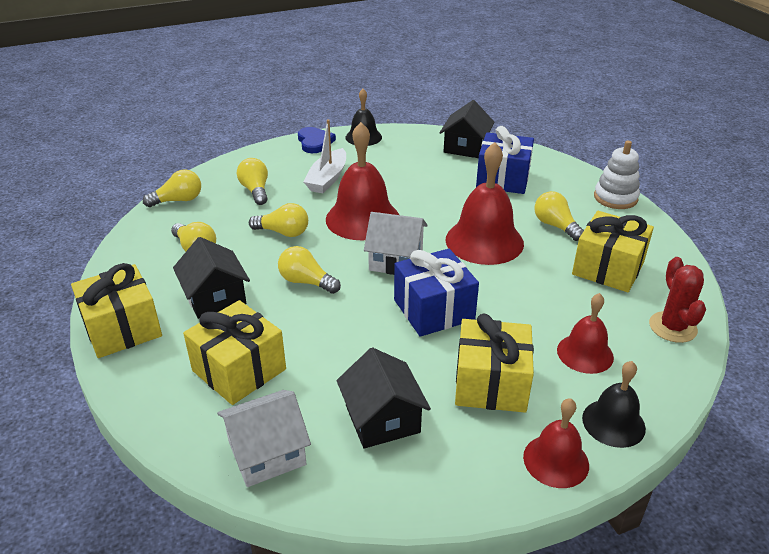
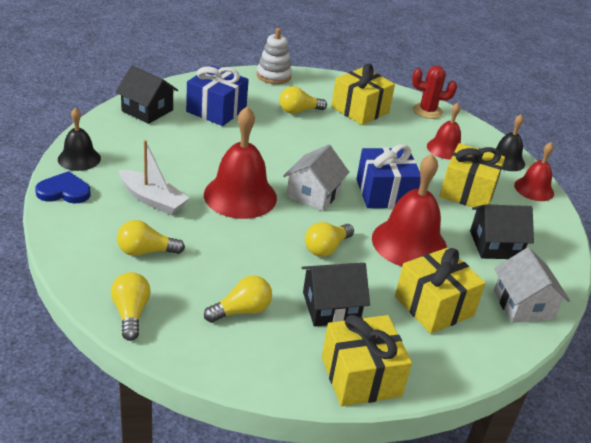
camera: 80 degrees left, 0 degrees up
(283, 232) = (240, 247): yellow light bulb -> none
(484, 241) = (305, 146): red bell -> red bell (409, 243)

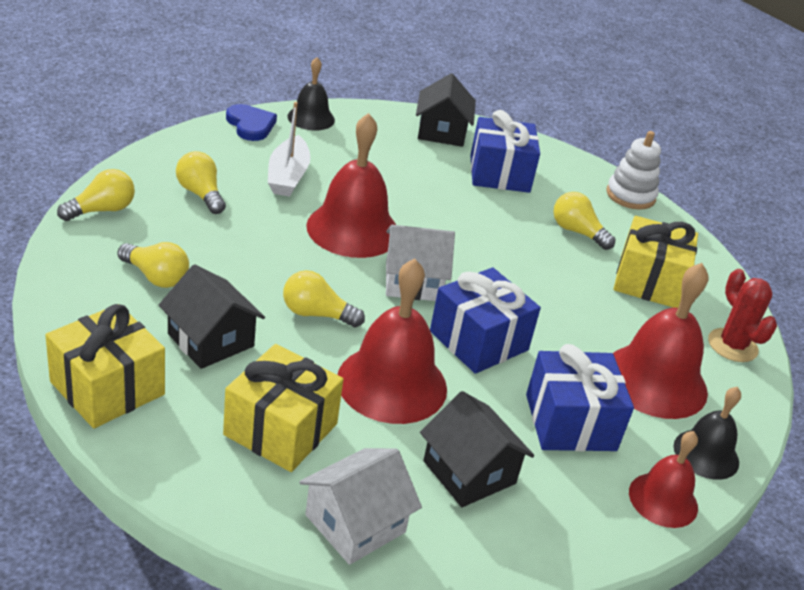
camera: 60 degrees right, 0 degrees up
(445, 148) = (655, 381): red bell -> red bell, size x1.71
(467, 192) = (570, 422): yellow gift -> blue gift

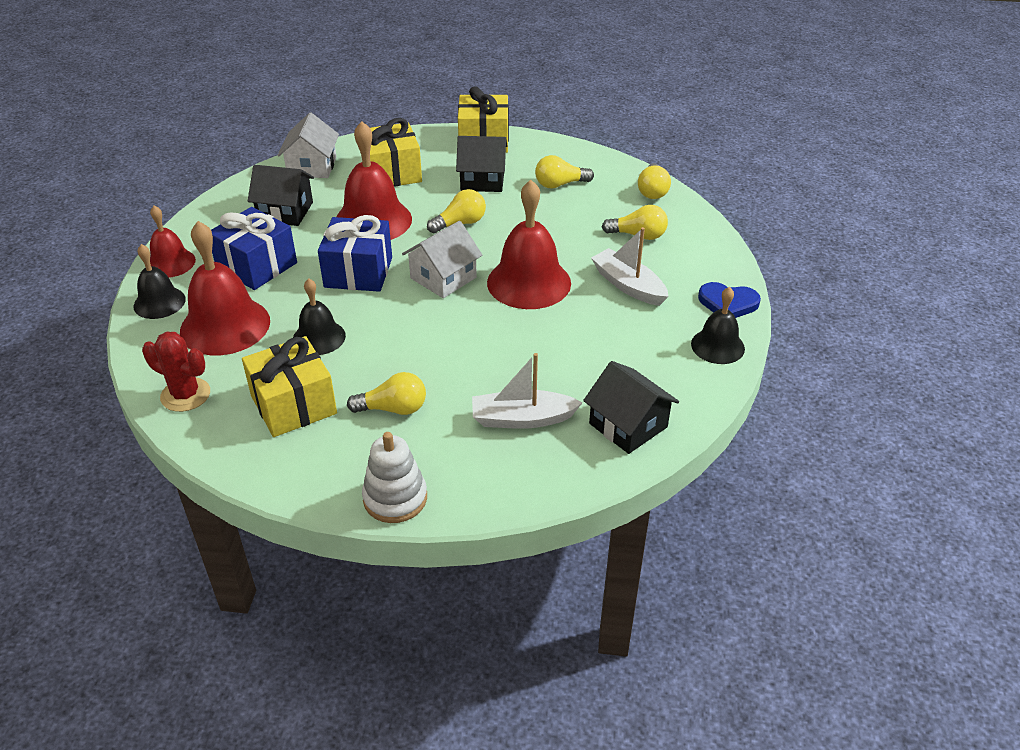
camera: 140 degrees right, 5 degrees up
(499, 174) = (522, 419): blue gift -> white boat
(580, 312) = (319, 337): none -> black bell

